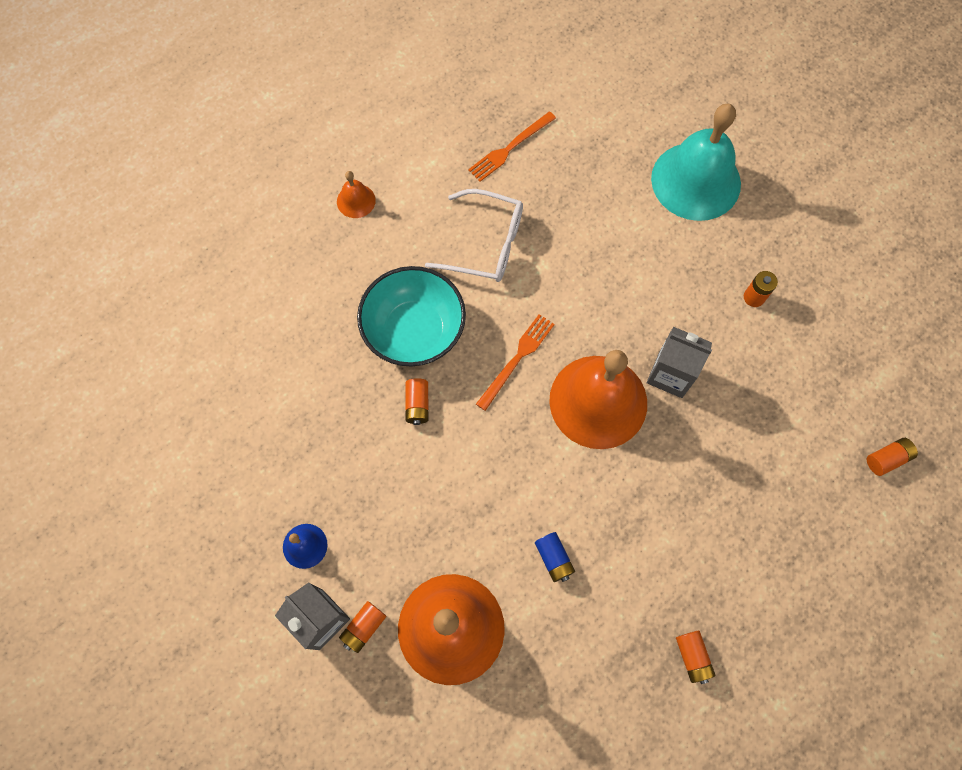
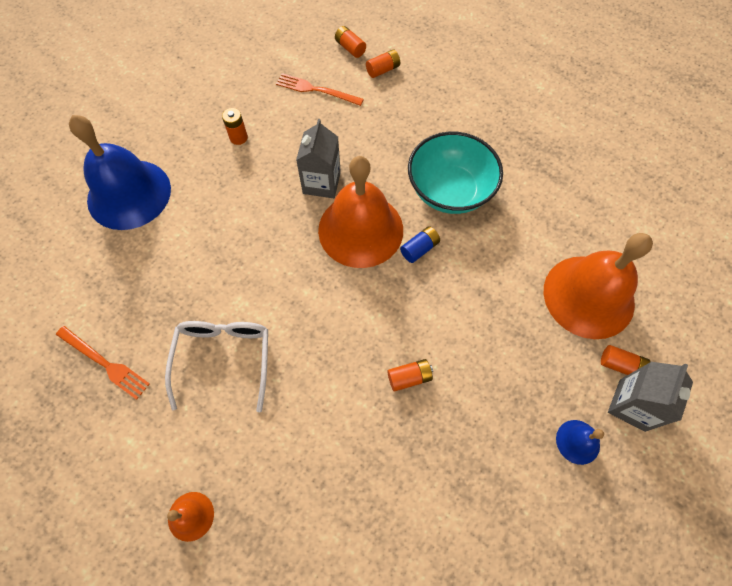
camera: 105 degrees left, 5 degrees down
(414, 331) = (334, 402): turquoise bowl -> turquoise bowl (449, 191)
(517, 359) = (339, 301): orange fork -> orange fork (316, 90)
(554, 558) = (502, 235): blue battery -> blue battery (419, 249)
(692, 657) = (533, 136): orange battery -> orange battery (383, 70)
(696, 181) = (129, 194): turquoise bell -> blue bell

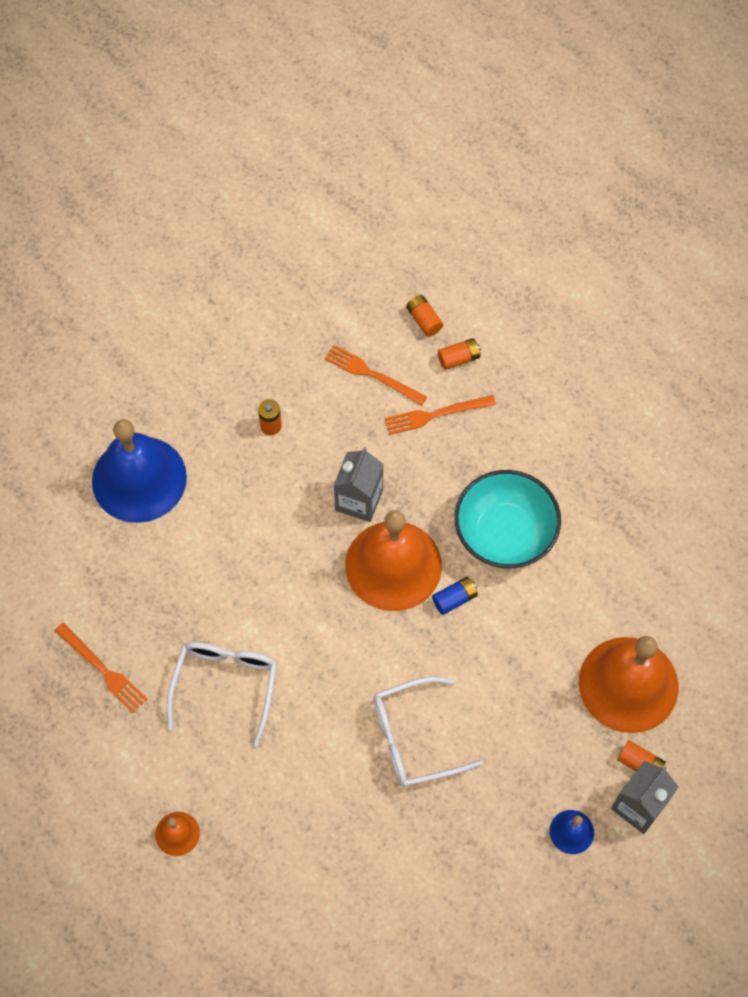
camera: 10 degrees right, 0 degrees up
(373, 111) = (435, 415): none -> orange fork
(409, 377) = (414, 738): orange battery -> white glasses

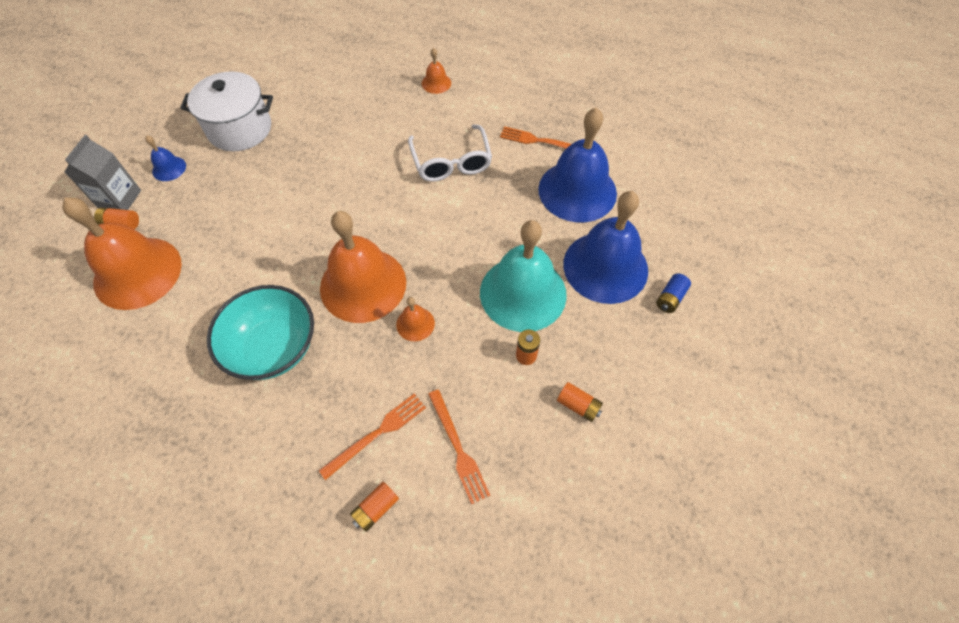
camera: 155 degrees right, 5 degrees down
(106, 580) = (577, 191): none -> blue bell
(238, 487) = (523, 293): none -> turquoise bell
(359, 500) = (415, 324): grey carton -> orange bell
(372, 374) = (458, 448): orange fork -> orange fork turned 60 degrees clockwise
(414, 738) = (301, 180): white glasses -> none
(424, 320) = (431, 539): orange battery -> orange battery (578, 405)
(454, 599) = (302, 279): blue battery -> blue battery (670, 298)
(467, 864) = (240, 129): none -> white pot

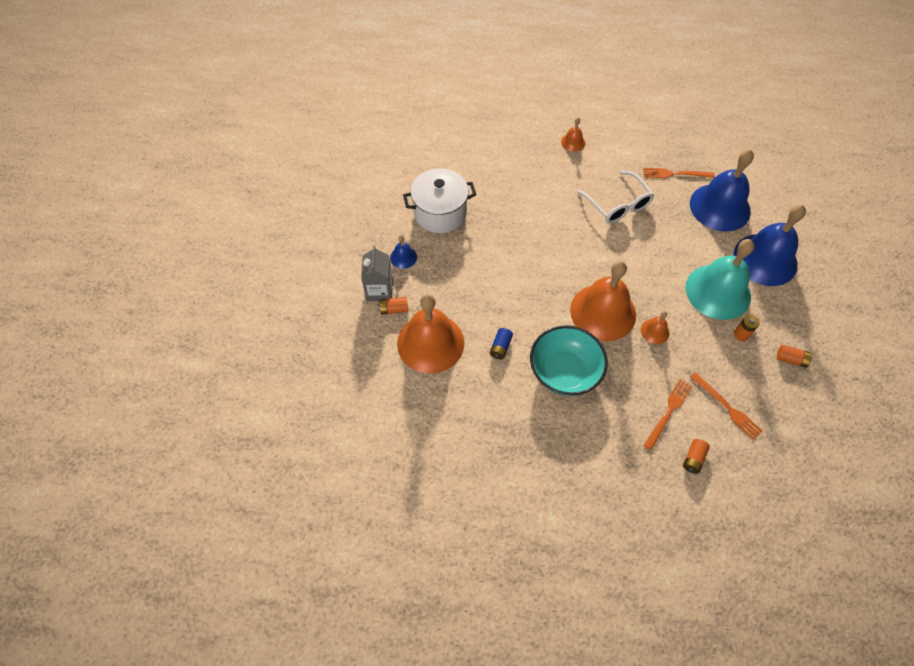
camera: 15 degrees left, 0 degrees up
(670, 298) = (818, 271): blue battery -> blue battery (500, 347)

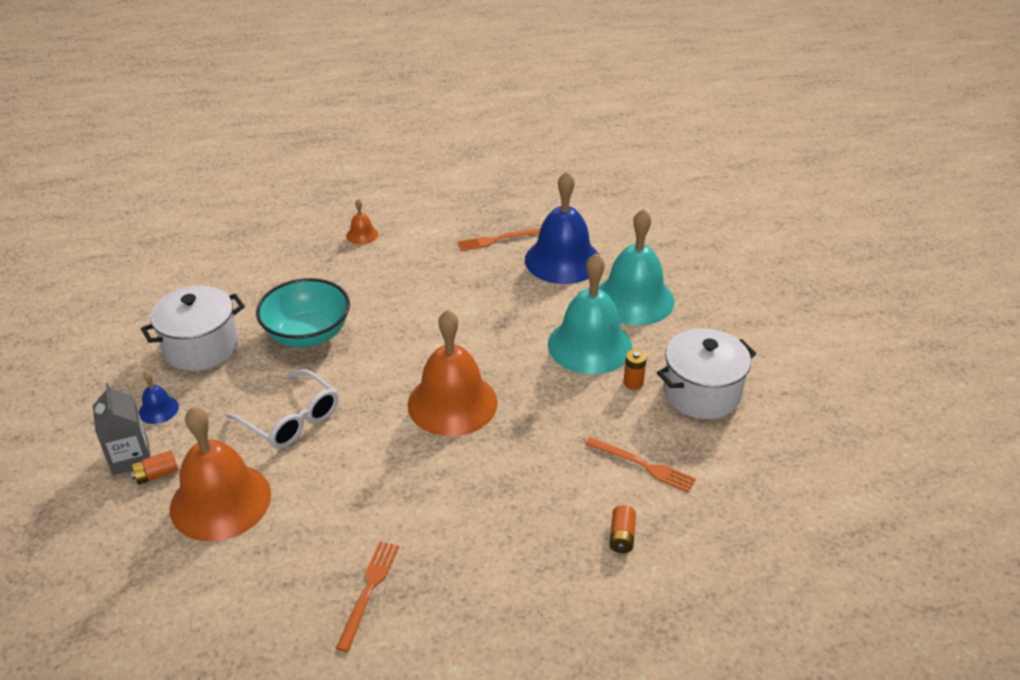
camera: 20 degrees left, 20 degrees down
(500, 347) = (324, 479): blue battery -> none
(564, 372) = (420, 484): turquoise bowl -> turquoise bowl (308, 334)
(618, 205) = (437, 285): white glasses -> white glasses (291, 419)
(655, 331) = (525, 407): orange bell -> none
(668, 411) = (572, 491): orange fork -> orange fork (369, 590)
(765, 259) = (634, 299): blue bell -> turquoise bell
(791, 359) = (701, 393): orange battery -> white pot

